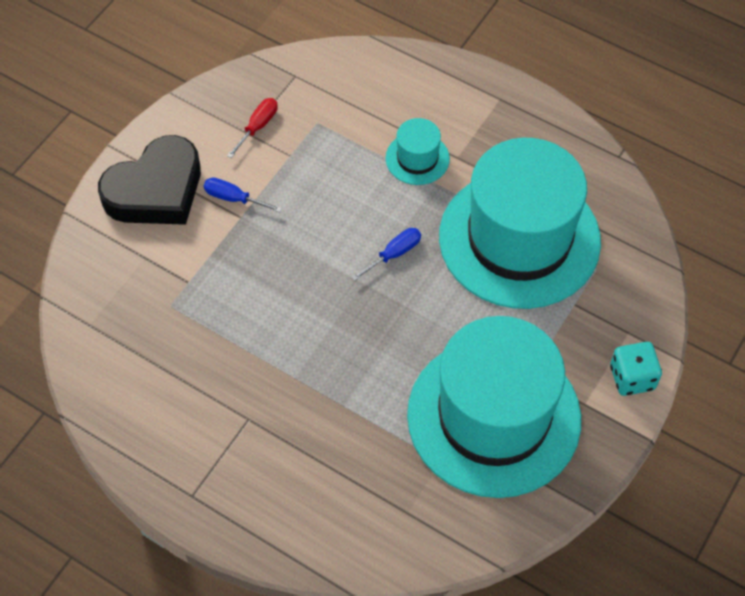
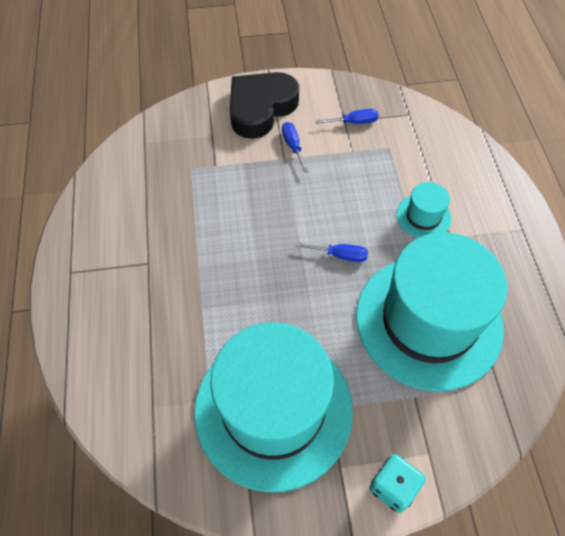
camera: 50 degrees right, 0 degrees up
(156, 190) = (261, 108): black heart -> black heart turned 120 degrees clockwise
(258, 127) = (353, 122): red screwdriver -> blue screwdriver

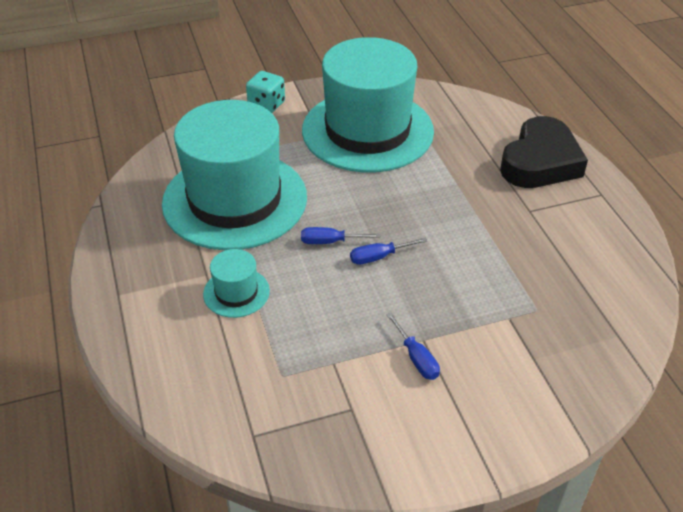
camera: 170 degrees right, 15 degrees down
(261, 108) = (482, 411): black heart -> black heart (540, 162)
(353, 122) = (337, 408): blue screwdriver -> blue screwdriver (379, 257)

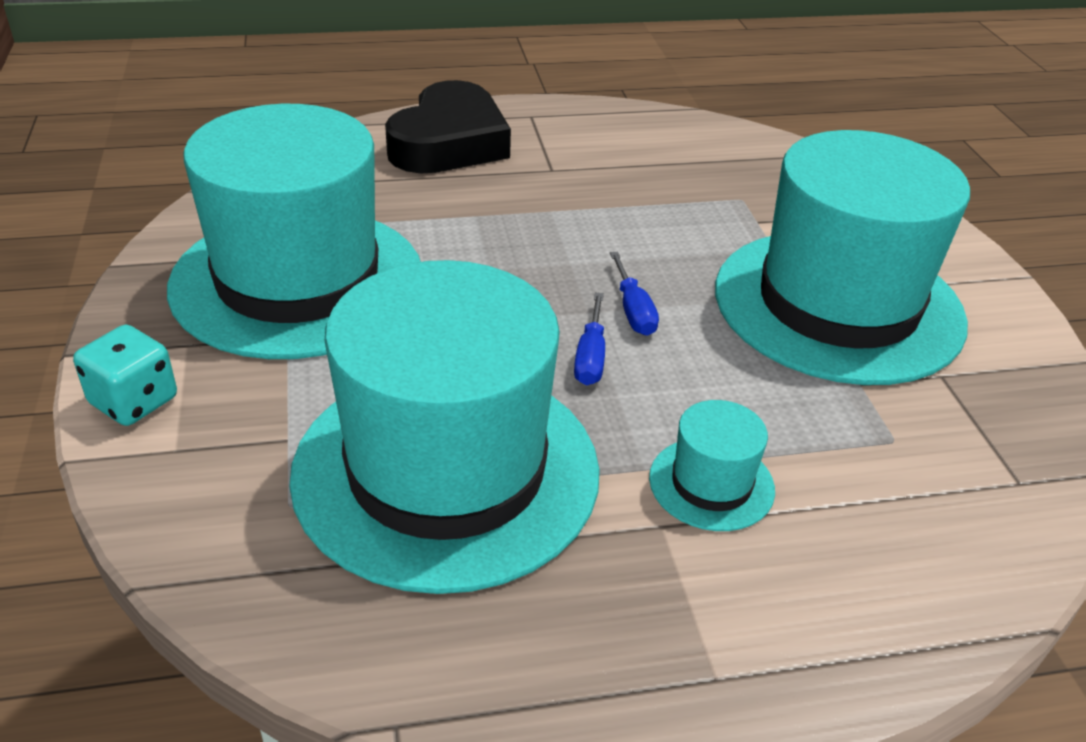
camera: 85 degrees left, 5 degrees down
(416, 358) = (838, 305): blue screwdriver -> turquoise hat
(540, 162) = (449, 142): black heart -> black heart turned 75 degrees clockwise

